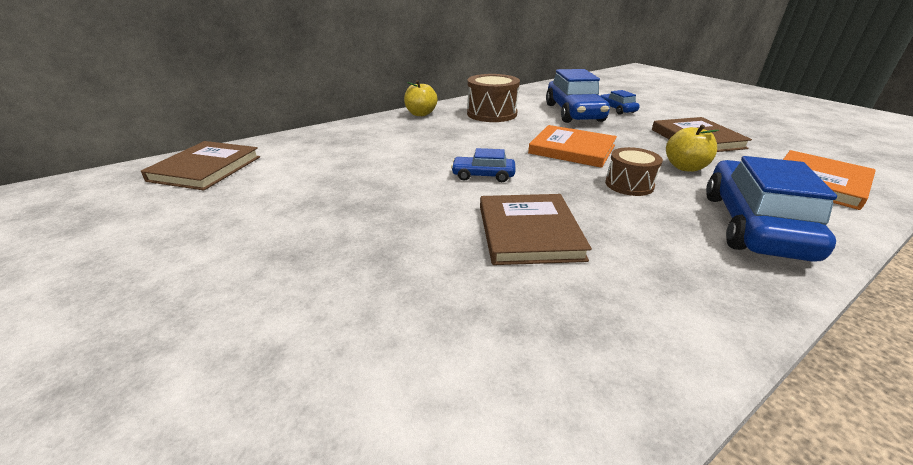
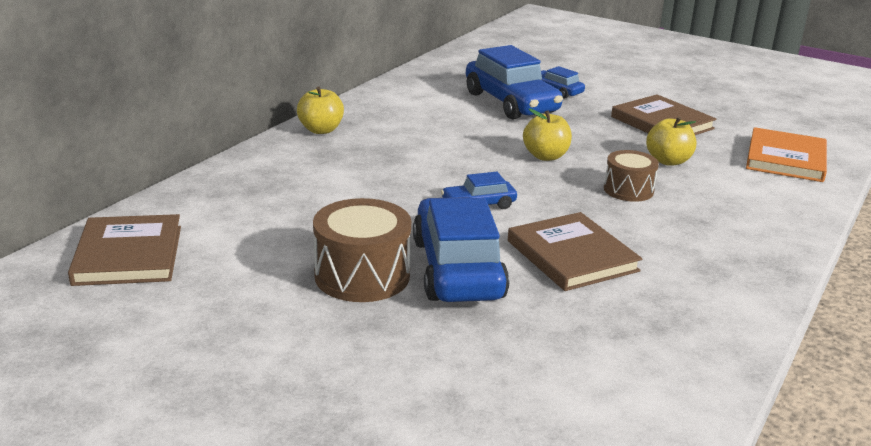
camera: 25 degrees left, 5 degrees down
(491, 114) = (413, 117): brown drum -> brown drum (362, 275)
(572, 149) = (545, 156): orange book -> yellow apple
(753, 225) = (749, 212): blue car -> blue car (457, 269)

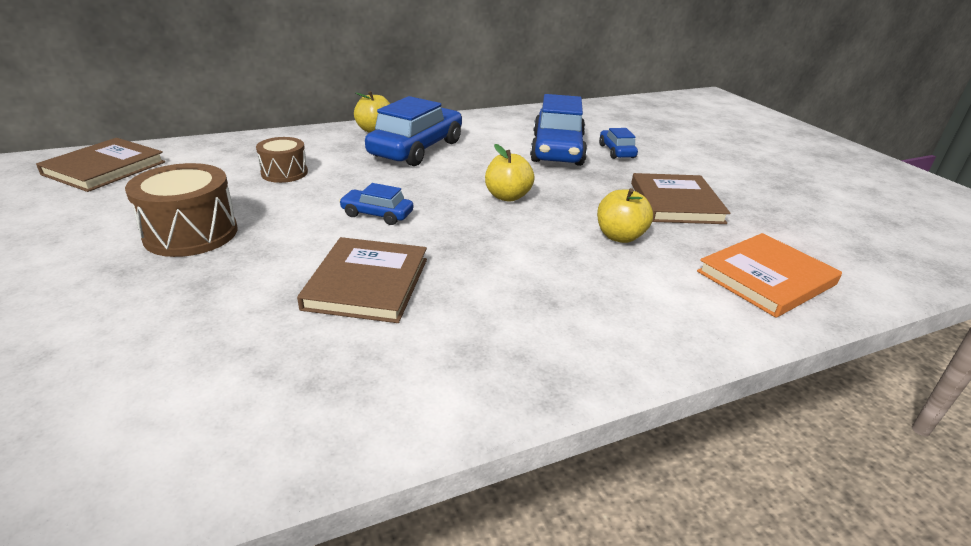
camera: 35 degrees right, 5 degrees up
(457, 269) = (260, 256): blue car -> blue car (416, 149)
(628, 190) = (530, 248): brown drum -> brown drum (284, 173)

